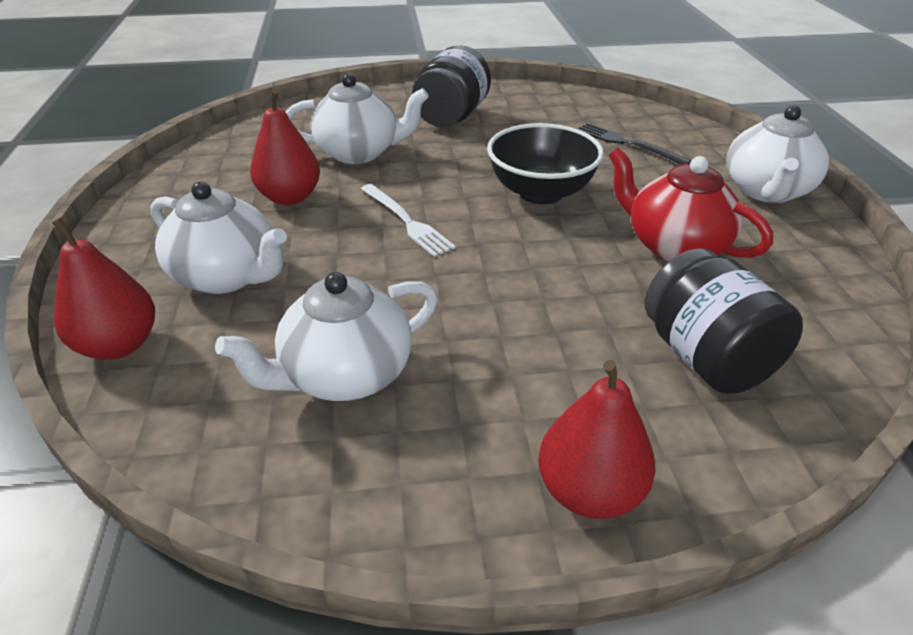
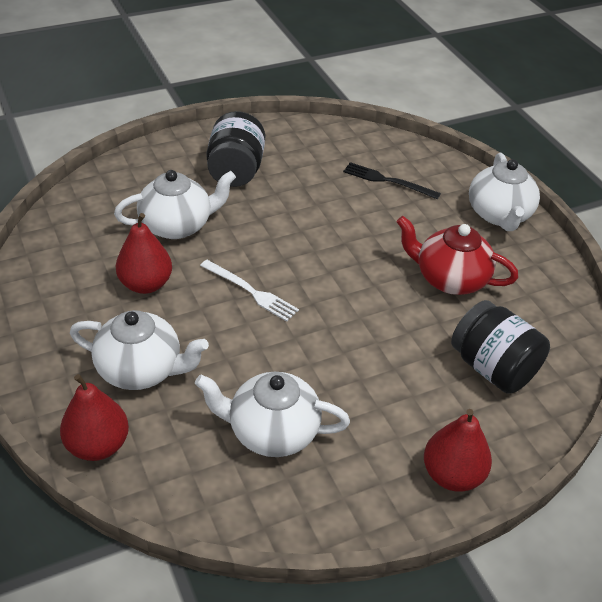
camera: 20 degrees left, 5 degrees up
(345, 375) = (272, 432): white teapot -> white teapot turned 60 degrees clockwise
(541, 193) = (340, 244): black bowl -> none

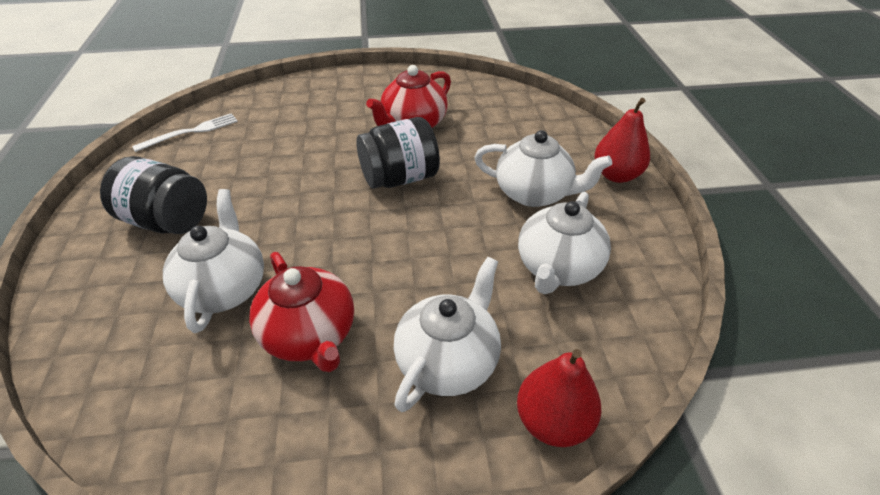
camera: 70 degrees left, 0 degrees up
(146, 284) = (310, 335): red pear -> red teapot
(251, 291) = (368, 246): white fork -> white fork (191, 132)
(387, 181) = (268, 125): black fork -> none
(493, 368) = (516, 130): black jar -> black jar (400, 178)
(499, 215) = (353, 83): white teapot -> white teapot (534, 193)

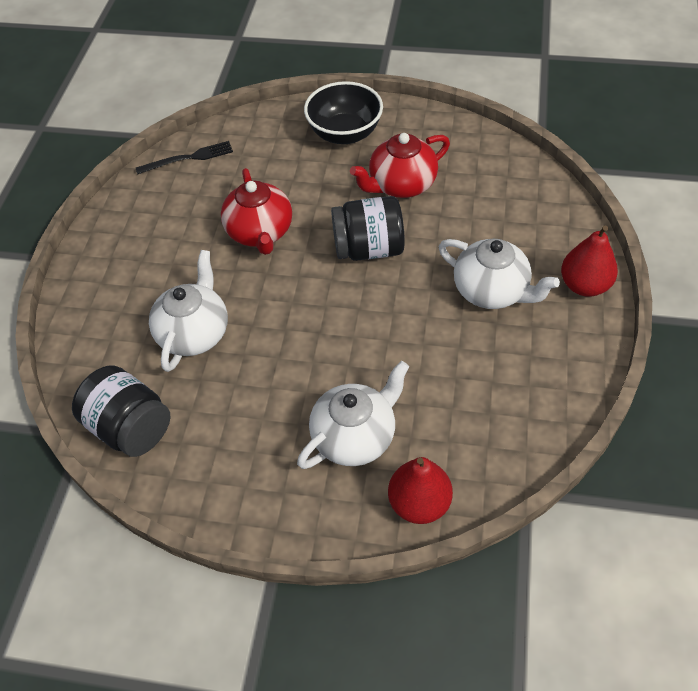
camera: 20 degrees right, 10 degrees up
(167, 221) = (157, 257): black jar -> black jar (130, 427)
(191, 132) = (188, 158): white fork -> black fork
(310, 335) = (253, 390): red teapot -> red teapot (260, 232)
(346, 95) = (345, 133): none -> black bowl
(558, 268) = (480, 374): white teapot -> none

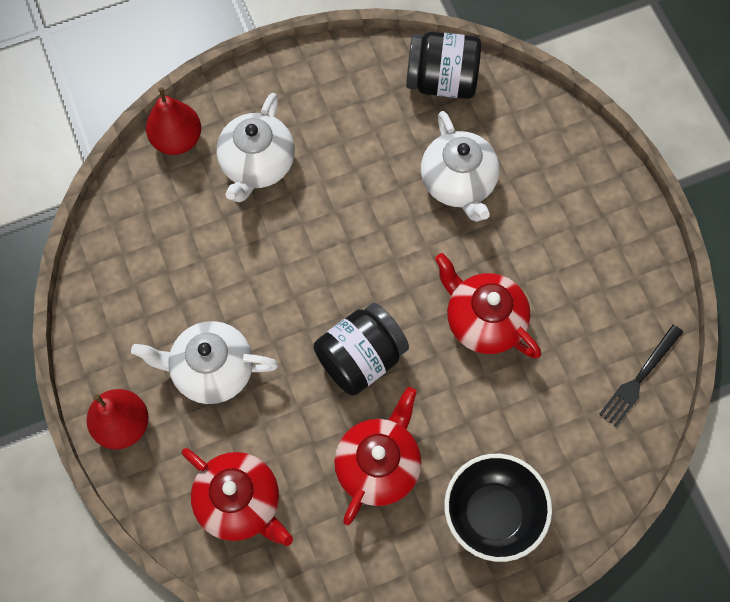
camera: 145 degrees right, 15 degrees up
(514, 204) = (240, 502): none -> red teapot

